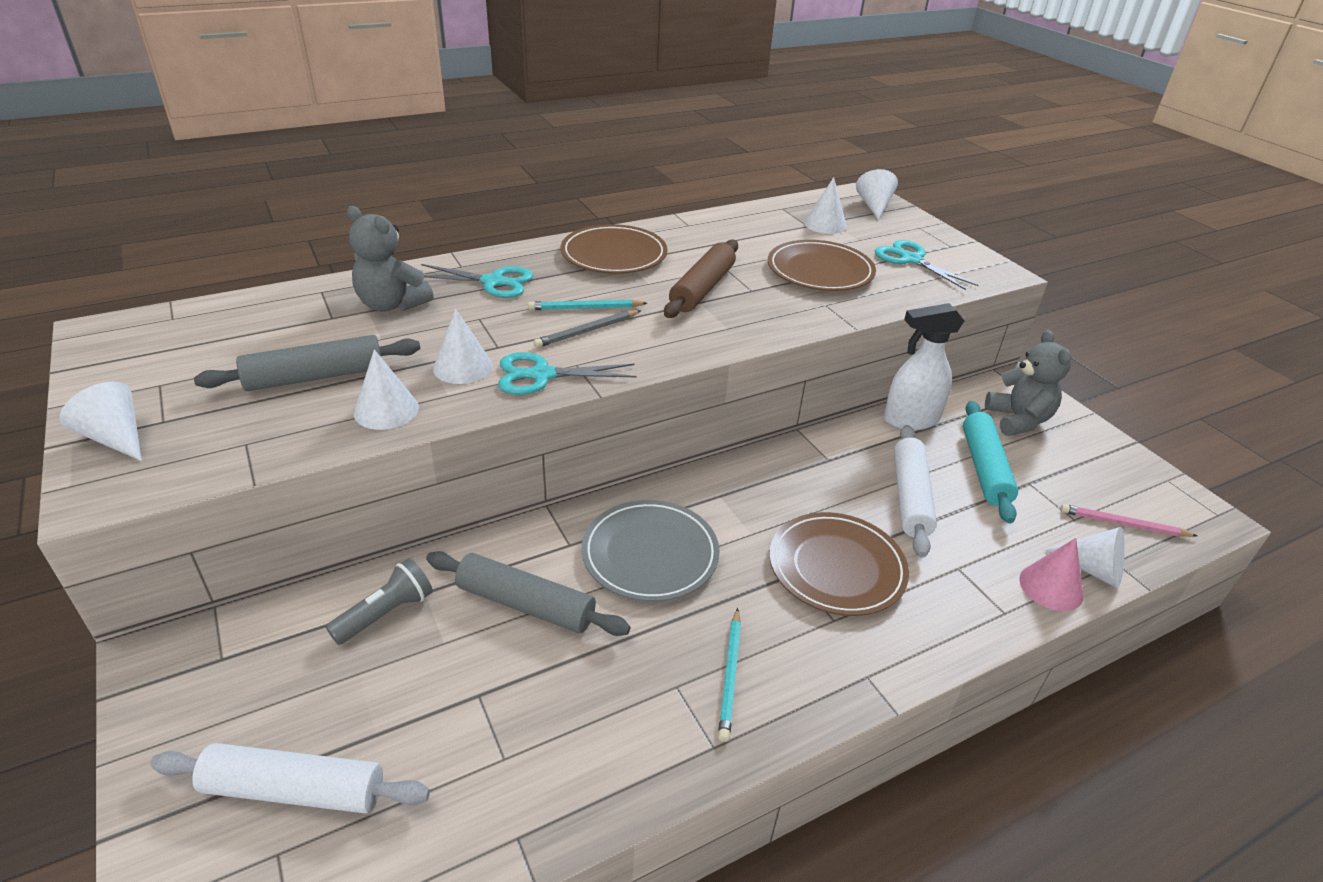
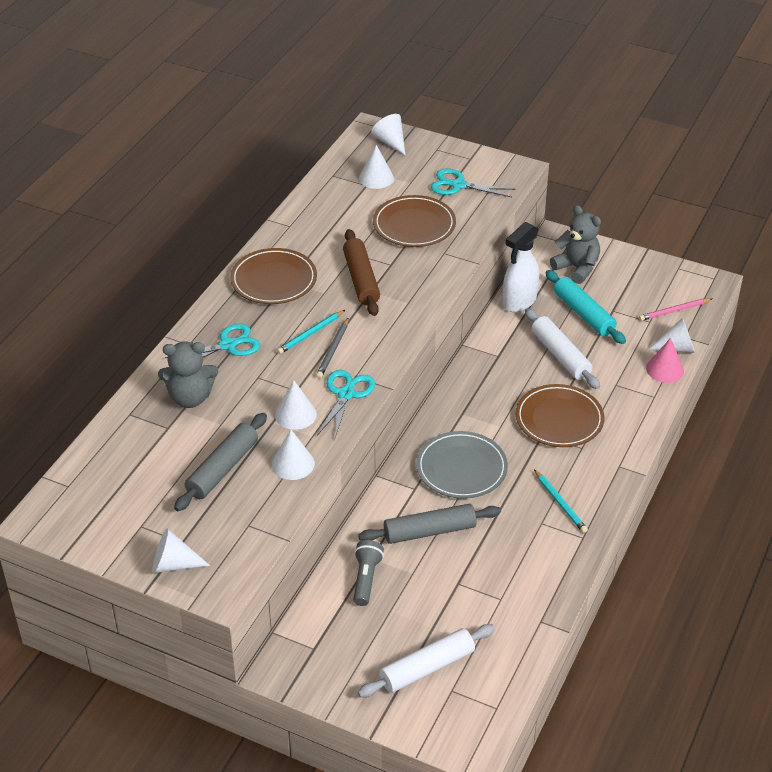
camera: 35 degrees left, 5 degrees up
(542, 375) = (346, 394): turquoise scissors -> turquoise scissors turned 150 degrees clockwise

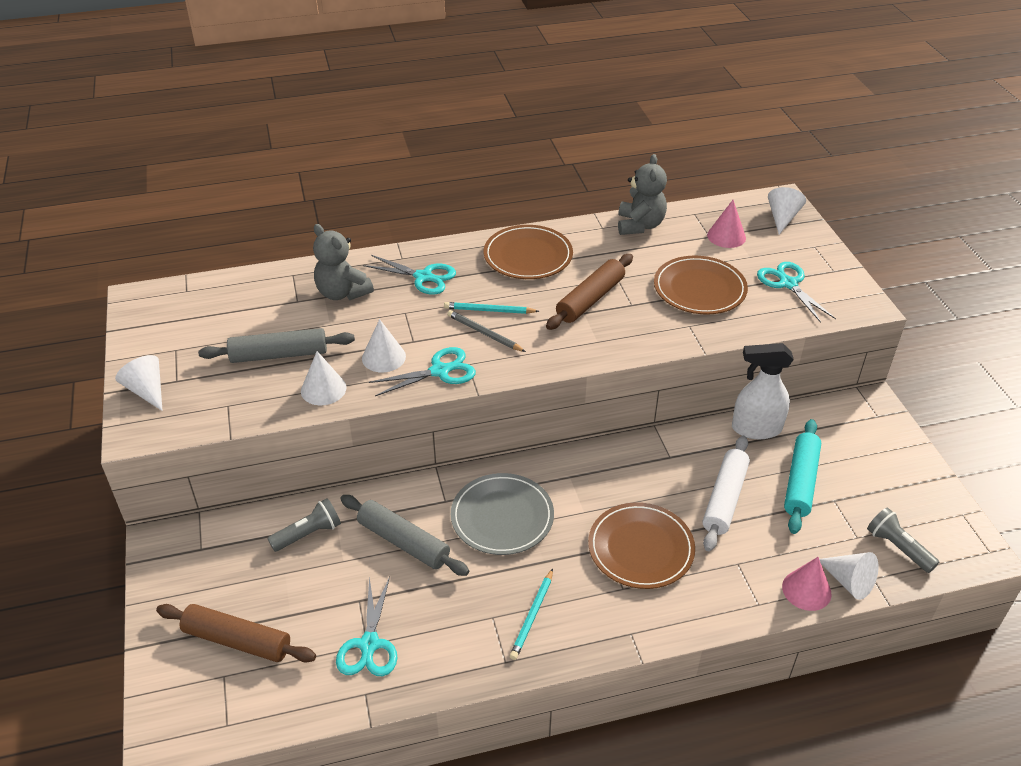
camera: 50 degrees right, 0 degrees up
(333, 350) = (484, 333): grey pencil -> grey pencil turned 60 degrees clockwise
(376, 178) = (726, 236): white cone -> pink cone
(427, 668) = (237, 640): white rolling pin -> brown rolling pin
(502, 597) = (369, 644): none -> turquoise scissors
(577, 268) = (853, 441): grey teddy bear -> grey teddy bear (640, 225)
(674, 311) = (898, 547): pink pencil -> grey flashlight

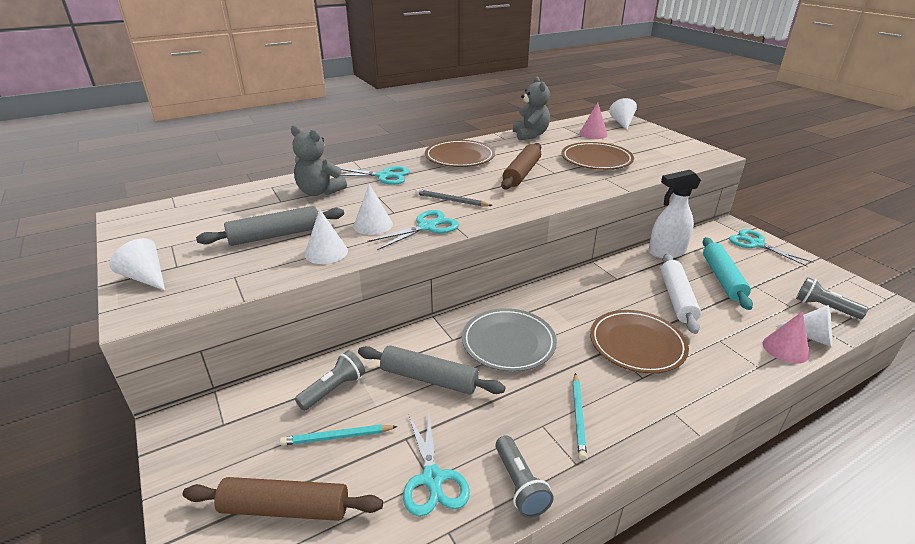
camera: 15 degrees left, 10 degrees down
(444, 668) = (520, 484): none -> grey flashlight
(489, 310) = (447, 188): turquoise pencil -> turquoise pencil (337, 437)
(788, 284) = (654, 151): turquoise scissors -> turquoise scissors (756, 244)

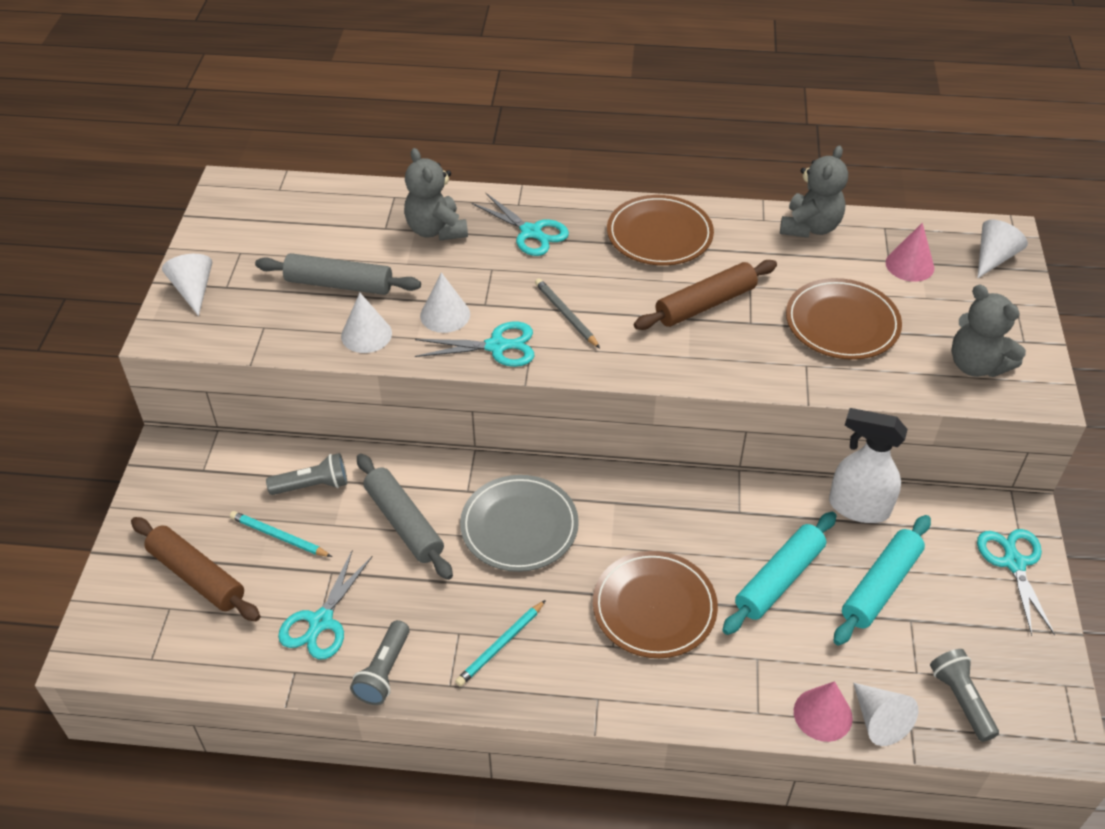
camera: 35 degrees right, 15 degrees up
(674, 154) = (976, 365): none -> grey teddy bear
(677, 298) = (779, 579): white rolling pin -> turquoise rolling pin

